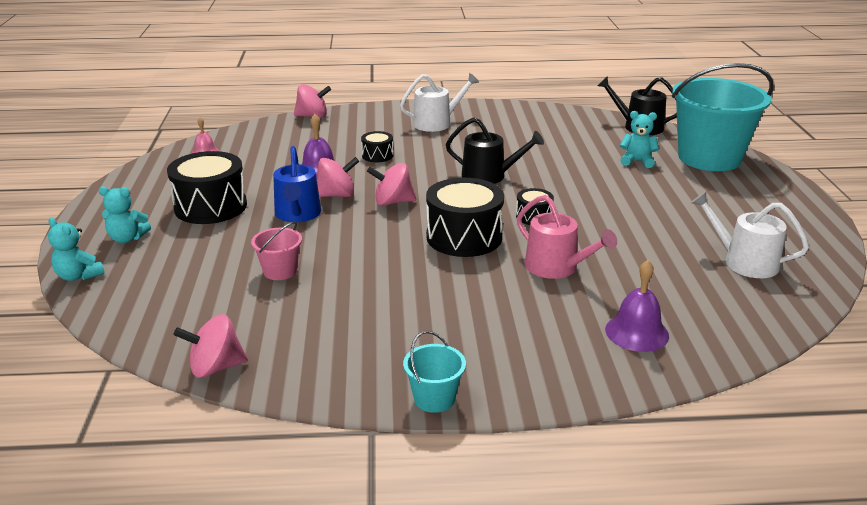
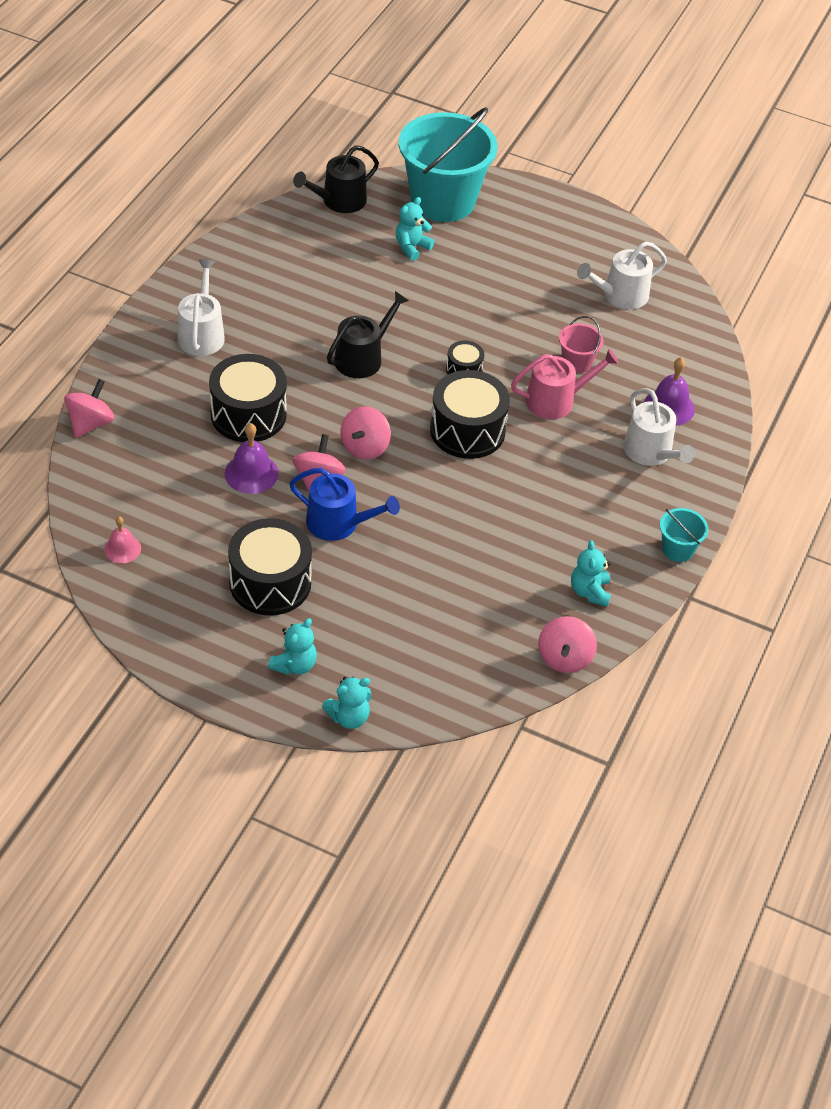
camera: 65 degrees left, 20 degrees up
(280, 271) = (441, 572): pink bucket -> pink bucket (577, 362)
(320, 357) = (589, 592): none -> turquoise teddy bear
(377, 155) = (248, 414): black drum -> black drum, size x2.01
(557, 339) = (651, 452): none -> white watering can

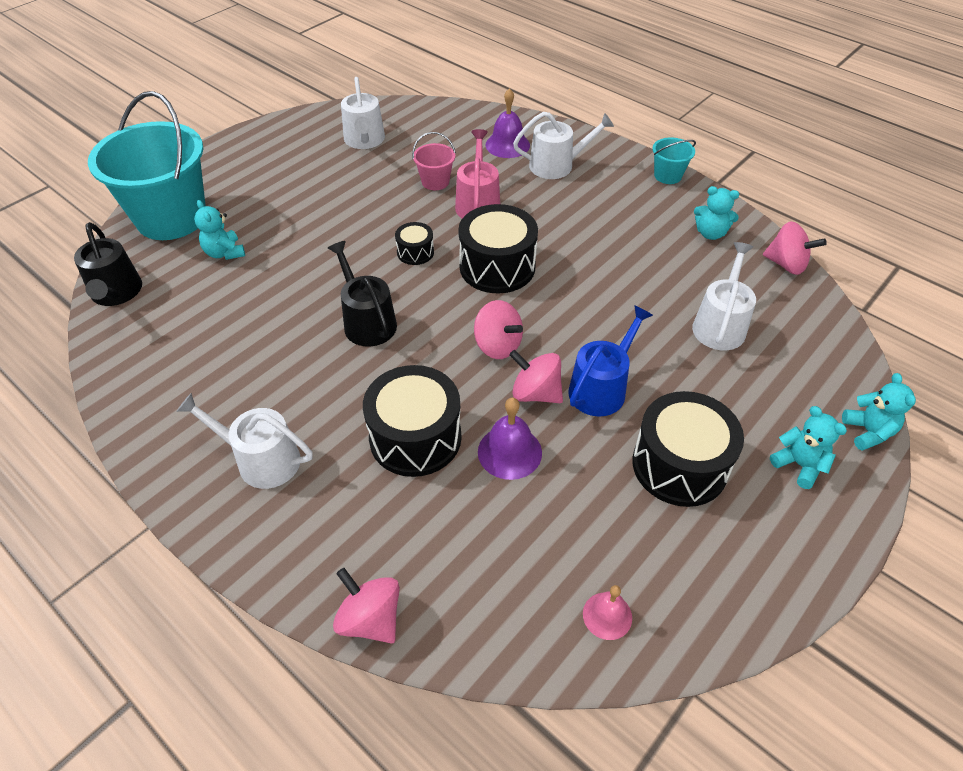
camera: 70 degrees left, 0 degrees up
(450, 604) = (720, 325): none -> white watering can

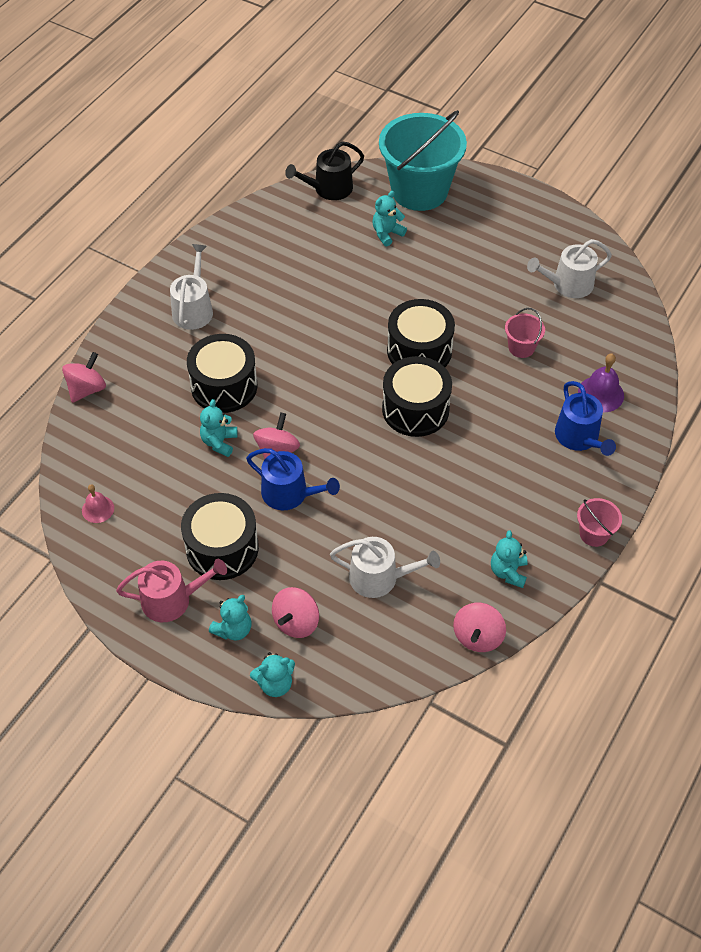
camera: 80 degrees right, 5 degrees up
(367, 322) = (331, 336): black watering can -> none
(415, 252) = (419, 351): black drum -> black drum, size x2.01
(478, 204) = (498, 383): pink watering can -> pink watering can (172, 599)
(497, 345) = (322, 421): pink spinning top -> pink spinning top (296, 622)
(509, 452) = (219, 442): purple bell -> turquoise teddy bear
(557, 165) = (579, 437): white watering can -> blue watering can
(667, 176) = (594, 534): turquoise bucket -> pink bucket

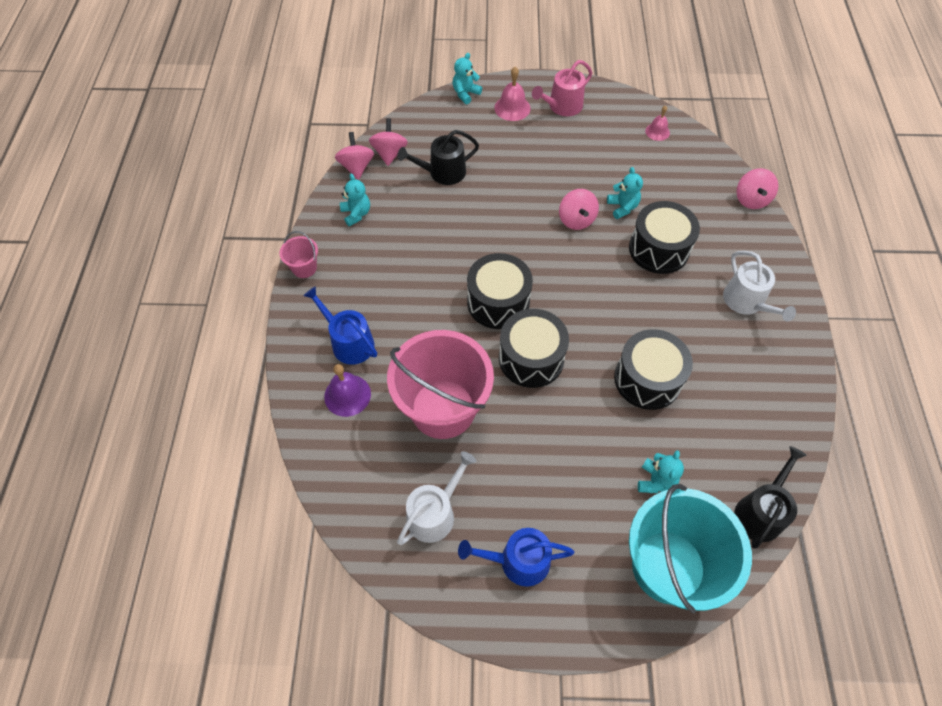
camera: 150 degrees right, 5 degrees up
(222, 548) = (558, 145): black drum -> black drum (647, 379)
(233, 629) = (512, 108): turquoise teddy bear -> pink bell
(289, 494) = (543, 196): blue watering can -> blue watering can (518, 561)
(296, 622) = (477, 127): pink spinning top -> pink spinning top (389, 153)
(379, 578) = (443, 172): white watering can -> black watering can
(521, 347) = (443, 409): pink bucket -> pink bucket, size x2.36

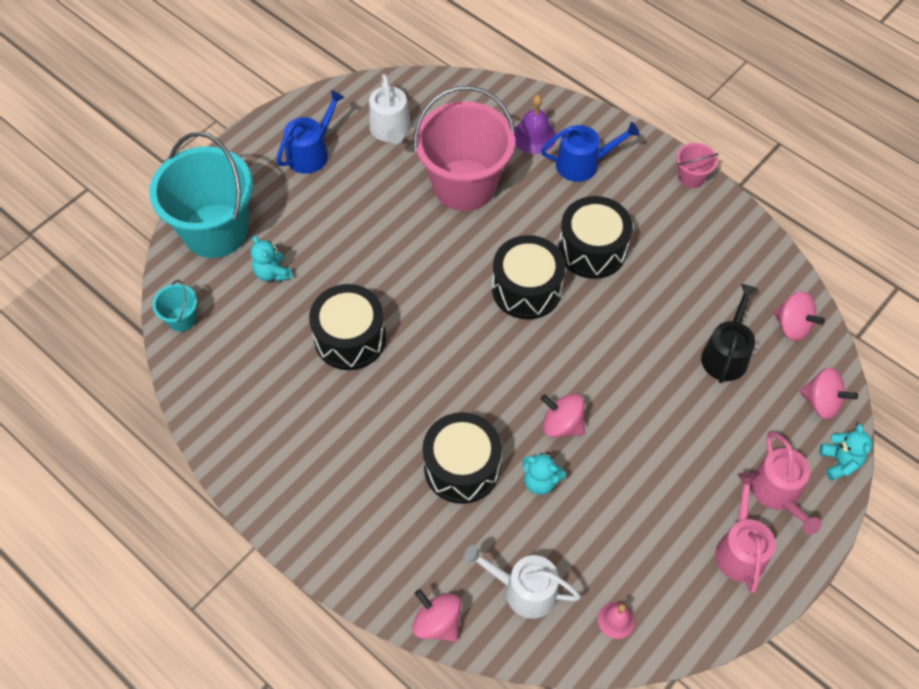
camera: 130 degrees right, 0 degrees up
(356, 167) = (793, 286): pink spinning top -> pink spinning top (821, 402)
(356, 214) = (727, 249): turquoise teddy bear -> none
(512, 108) = (778, 493): pink bell -> pink watering can
(531, 358) = (450, 272): black drum -> black drum (592, 249)
(746, 302) = (336, 488): white watering can -> white watering can (524, 590)
(760, 512) = (181, 319): black watering can -> turquoise bucket

